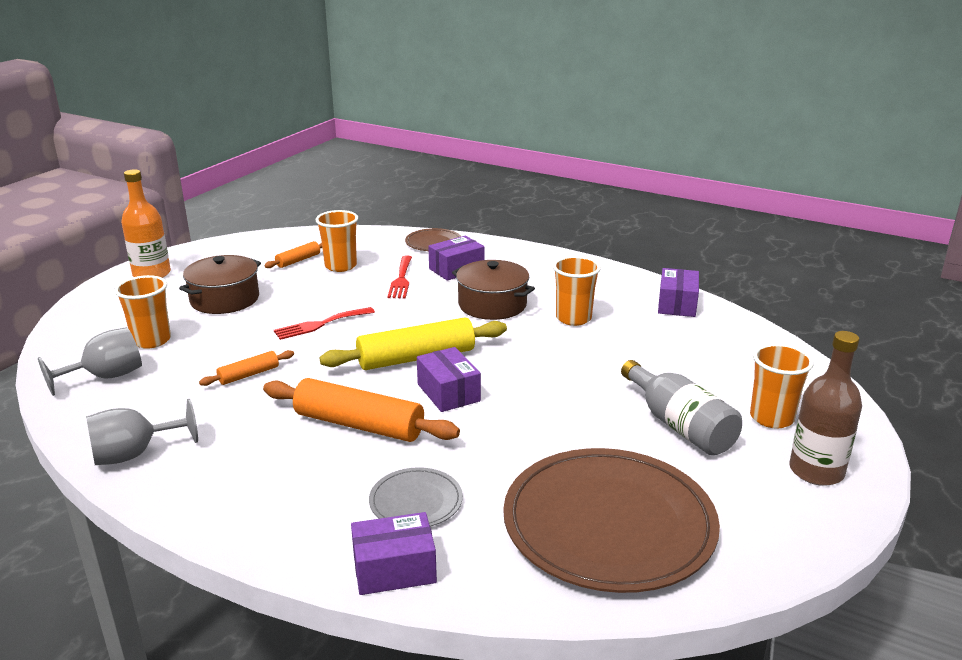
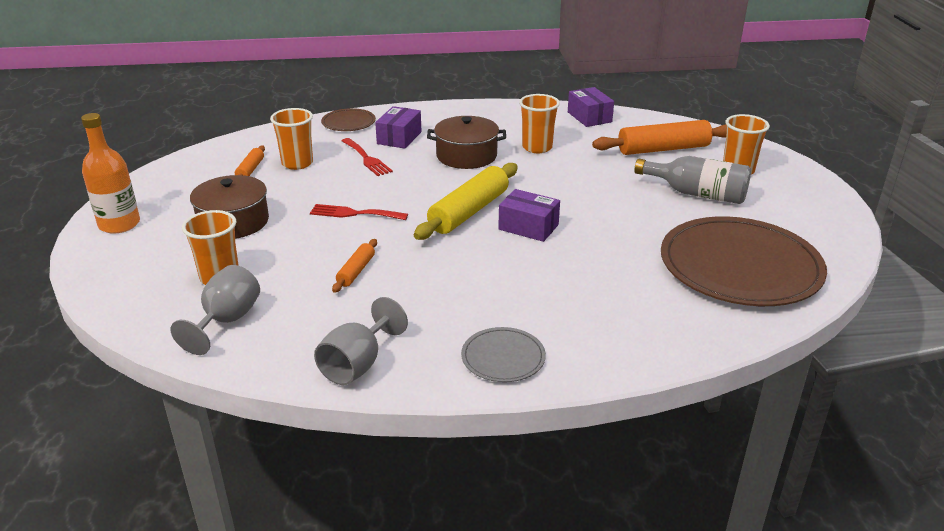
camera: 35 degrees left, 5 degrees up
(320, 324) = (354, 213): red fork -> red fork turned 75 degrees clockwise
(359, 425) = (500, 272): orange rolling pin -> orange rolling pin (663, 149)
(394, 569) = (663, 349): purple box -> none
(416, 501) = (614, 304): grey plate -> grey plate (503, 357)
(816, 471) = (798, 192): brown bottle -> none

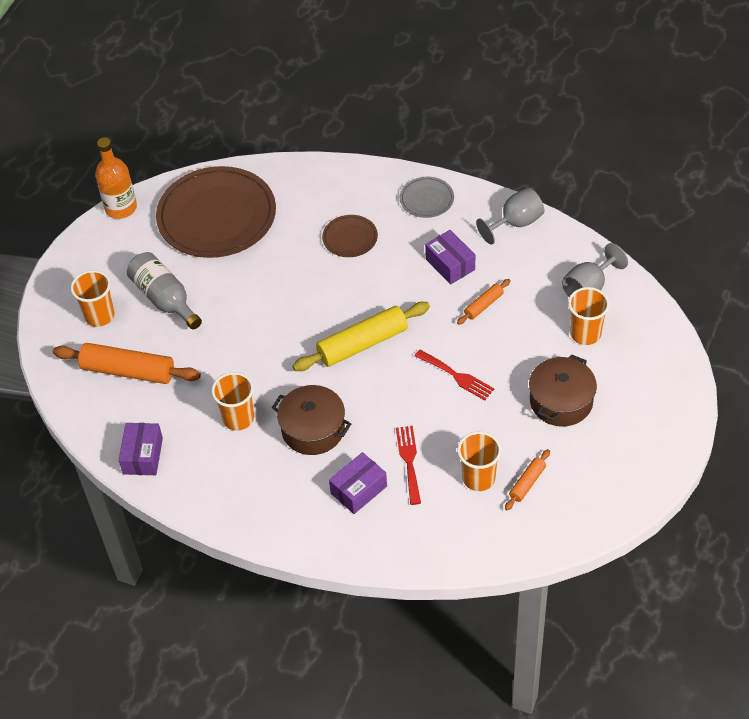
camera: 150 degrees left, 20 degrees up
(119, 224) = (659, 434): orange bottle -> orange bottle (121, 208)
(348, 122) = (396, 545): brown plate -> brown plate (350, 238)
(528, 227) = (329, 308): purple box -> purple box (450, 264)

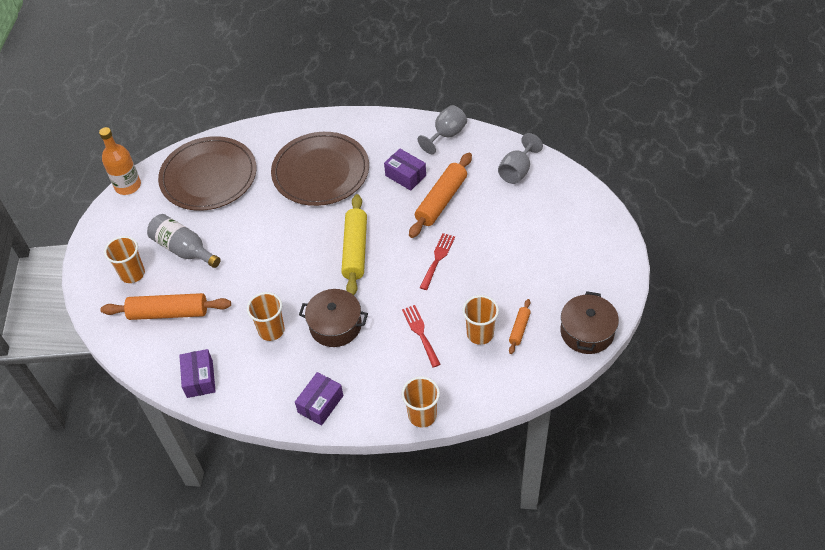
camera: 15 degrees left, 0 degrees up
(350, 238) = (320, 172): brown plate -> brown plate, size x2.20
(359, 490) = (387, 365): purple box -> purple box (320, 404)
(362, 344) = (355, 250): yellow rolling pin -> yellow rolling pin turned 45 degrees counterclockwise
(426, 199) = (372, 131): grey plate -> none
(457, 376) = (437, 259): red fork -> red fork turned 90 degrees counterclockwise
(483, 305) = (441, 201): orange rolling pin -> orange rolling pin, size x2.00
(561, 401) = (524, 260): brown pot -> brown pot (587, 332)
(585, 334) = (526, 206): orange cup -> orange cup (422, 415)

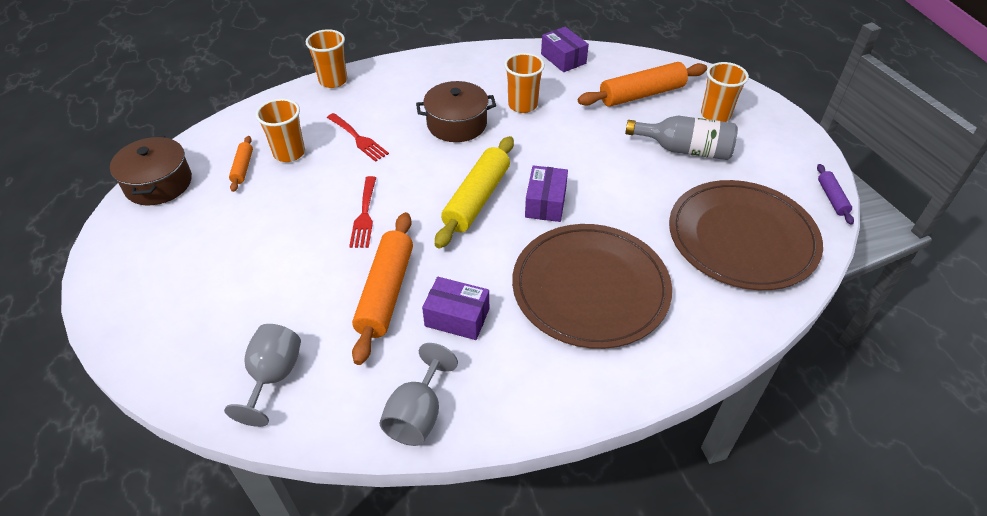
camera: 155 degrees right, 5 degrees down
(128, 186) = (832, 198): orange bottle -> purple rolling pin
(320, 404) = (436, 67): purple box -> purple box (545, 203)
(355, 250) = (477, 199): yellow rolling pin -> yellow rolling pin turned 45 degrees clockwise

